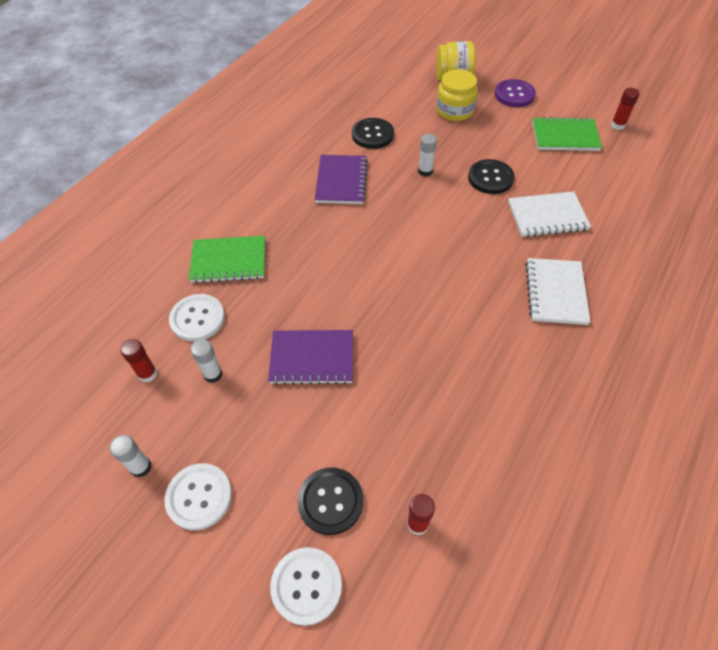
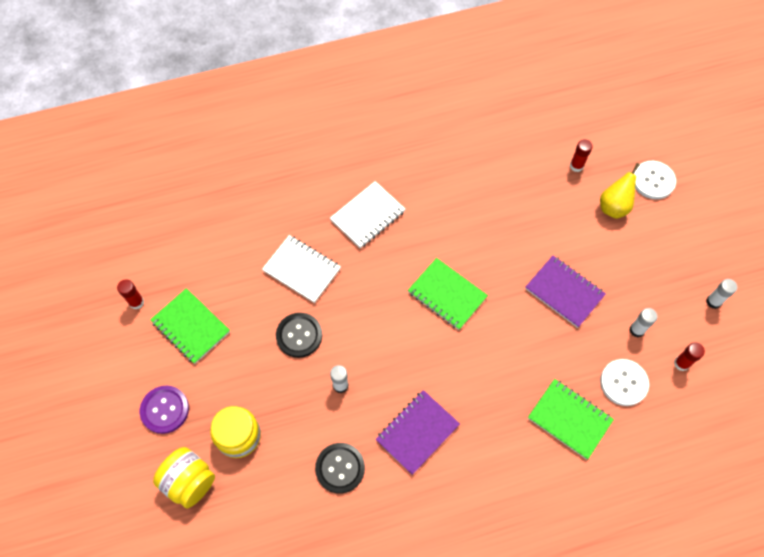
camera: 140 degrees left, 10 degrees up
(199, 497) = (686, 260): white button -> none
(330, 501) = (614, 206): black button -> yellow pear
(415, 280) = (447, 295): none -> green notebook

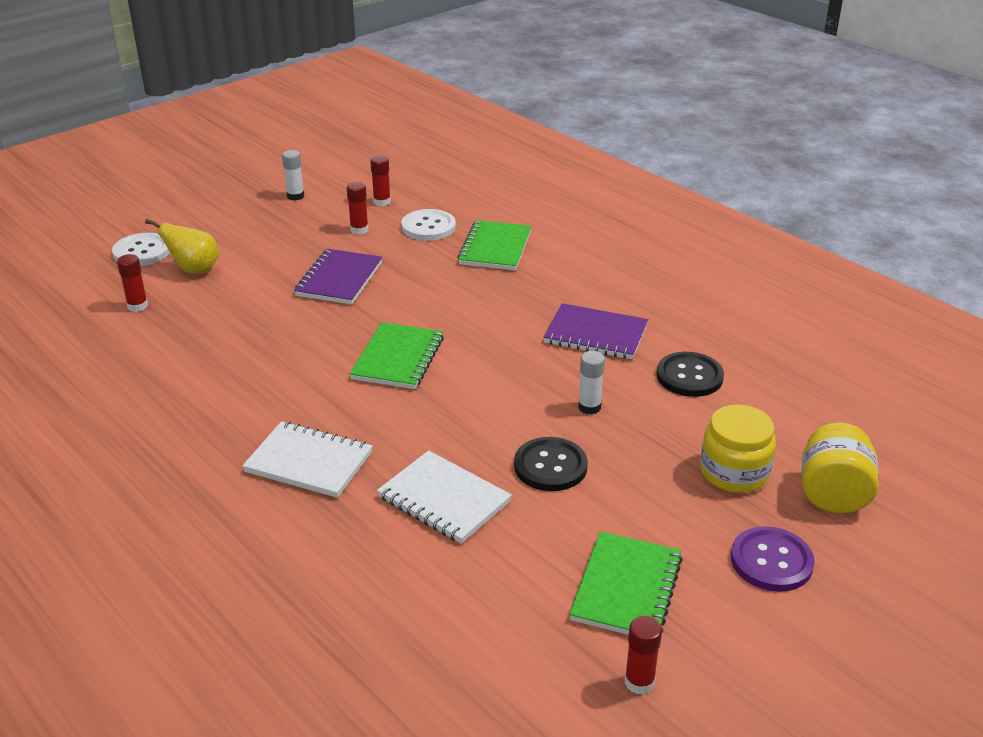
camera: 115 degrees left, 30 degrees down
(302, 270) = (444, 500): white notebook -> white notebook turned 60 degrees counterclockwise
(637, 330) = (359, 230): white glue stick -> red glue stick

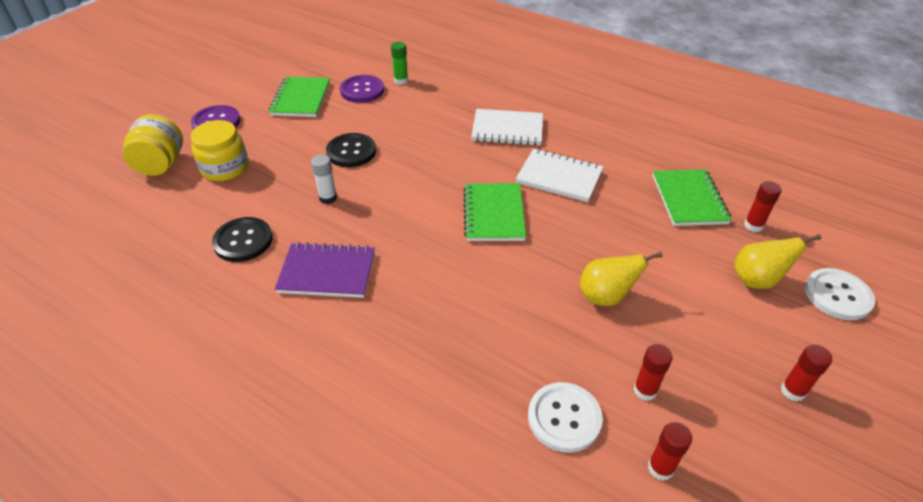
camera: 165 degrees right, 10 degrees up
(295, 196) = (786, 453): white glue stick -> none
(339, 279) = (606, 296): purple notebook -> yellow pear
(432, 600) = (401, 80): none -> green glue stick
(444, 500) = (413, 123): white notebook -> white notebook (559, 177)
(495, 248) = (462, 390): green notebook -> green notebook (689, 199)
(511, 588) = (362, 90): none -> purple button
(639, 682) = (295, 68): red glue stick -> red glue stick (793, 391)

